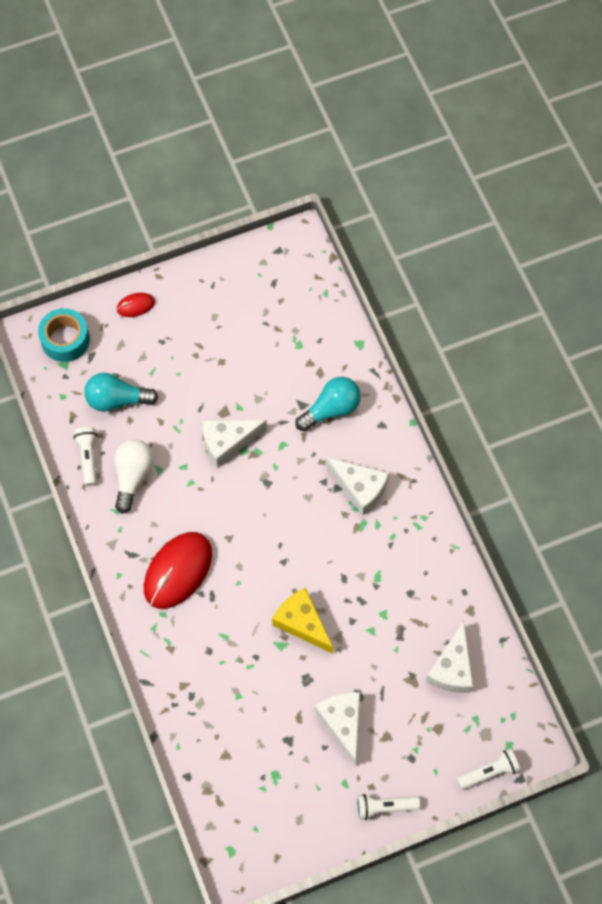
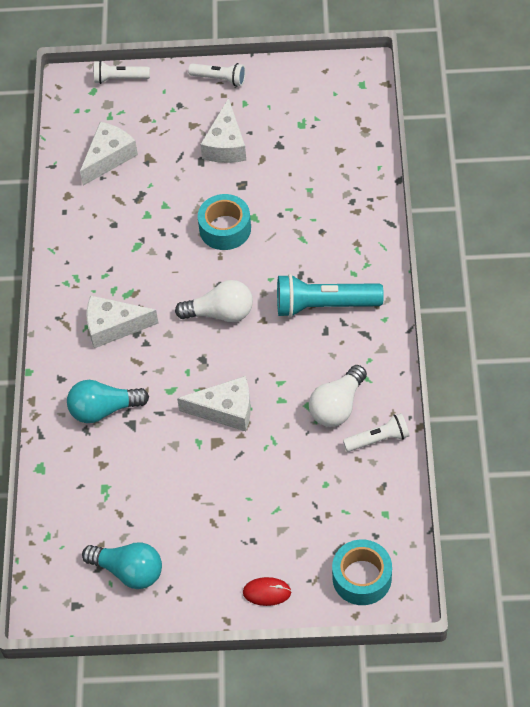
camera: 155 degrees left, 10 degrees down
(88, 458) = (378, 439): white flashlight -> white flashlight turned 120 degrees counterclockwise
(117, 400) = (326, 491): turquoise light bulb -> turquoise light bulb (129, 571)
(178, 571) = (324, 305): red mouse -> turquoise flashlight
(269, 532) = (220, 313): none -> white light bulb
(302, 623) = (225, 229): yellow cheese -> turquoise tape
(359, 488) = (113, 327): white cheese -> white cheese turned 60 degrees counterclockwise

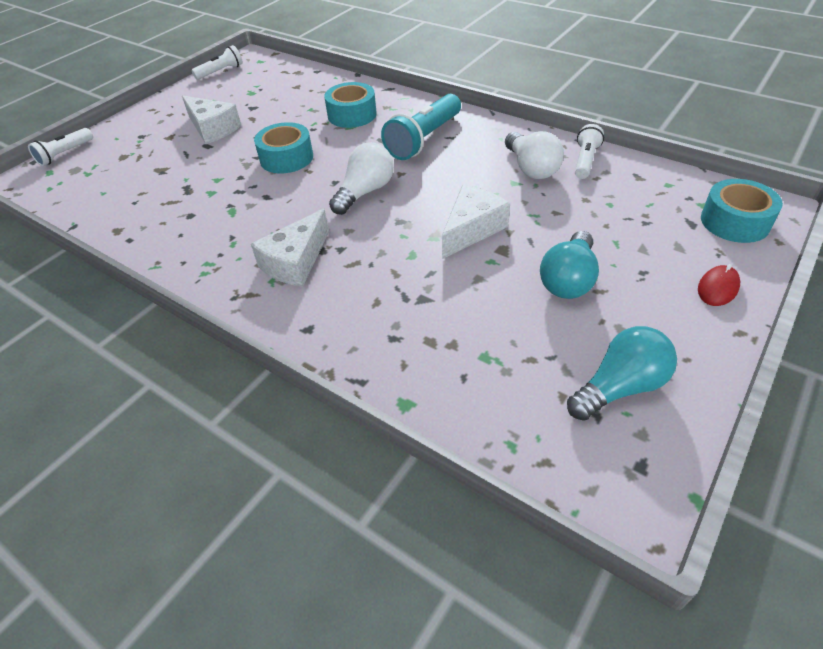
camera: 55 degrees left, 10 degrees down
(103, 409) = (383, 312): turquoise light bulb -> turquoise light bulb (568, 280)
(108, 157) = (122, 190): white cheese -> none
(219, 79) = (153, 110): white flashlight -> white flashlight (221, 72)
(323, 227) = (352, 115): none -> turquoise tape

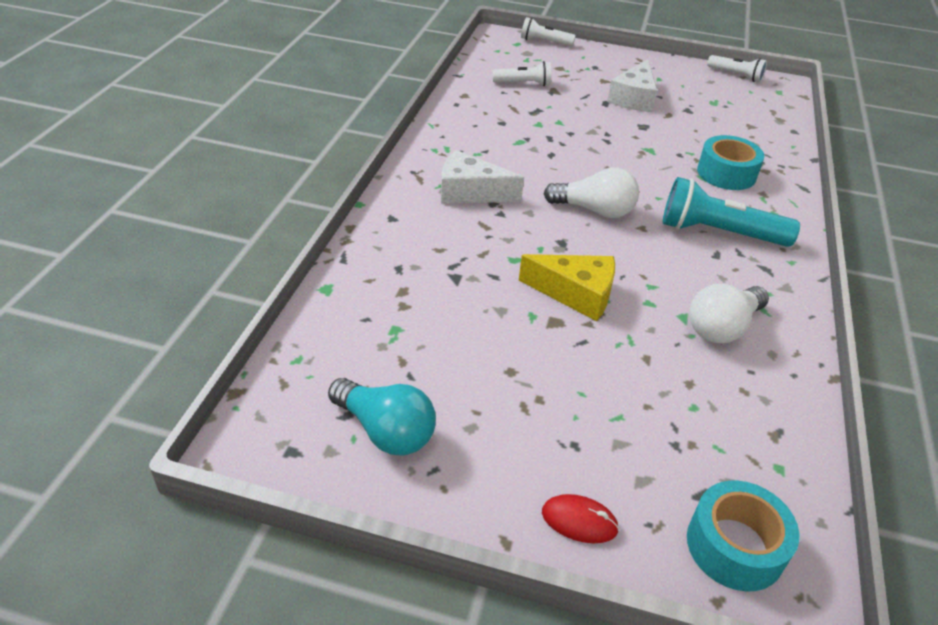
camera: 65 degrees right, 5 degrees down
(286, 158) = (617, 151): turquoise tape -> none
(472, 229) = (576, 294): white cheese -> yellow cheese
(568, 280) = (530, 379): turquoise light bulb -> none
(585, 161) = (775, 376): white flashlight -> white flashlight (523, 84)

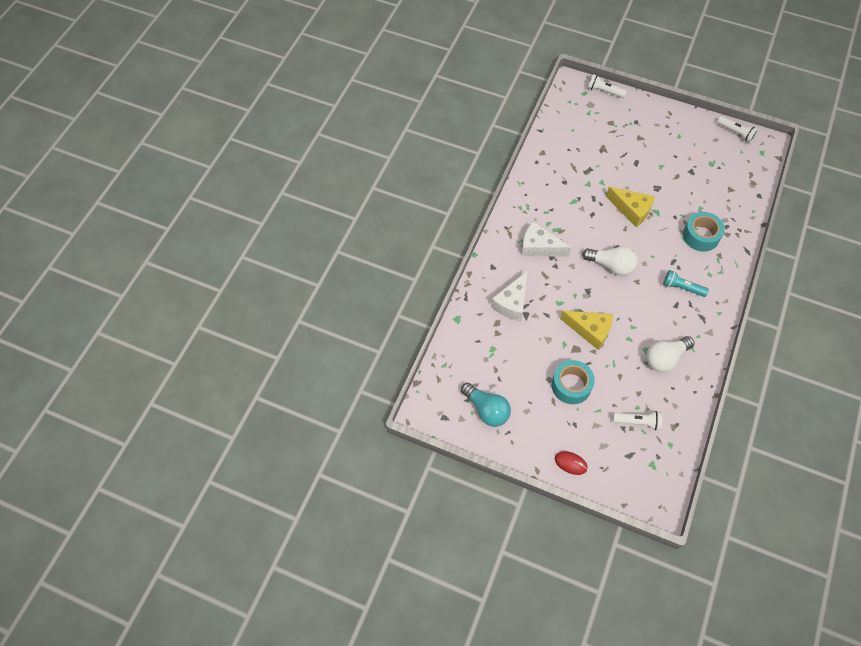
camera: 10 degrees right, 20 degrees up
(523, 84) = (583, 141): white flashlight -> white flashlight (637, 422)
(611, 149) = (631, 210): none -> yellow cheese
(633, 98) = (656, 158): white cheese -> white cheese (512, 303)
(719, 233) = (682, 288): turquoise flashlight -> turquoise flashlight, size x0.58
(735, 546) = (638, 481): turquoise tape -> turquoise tape (571, 385)

